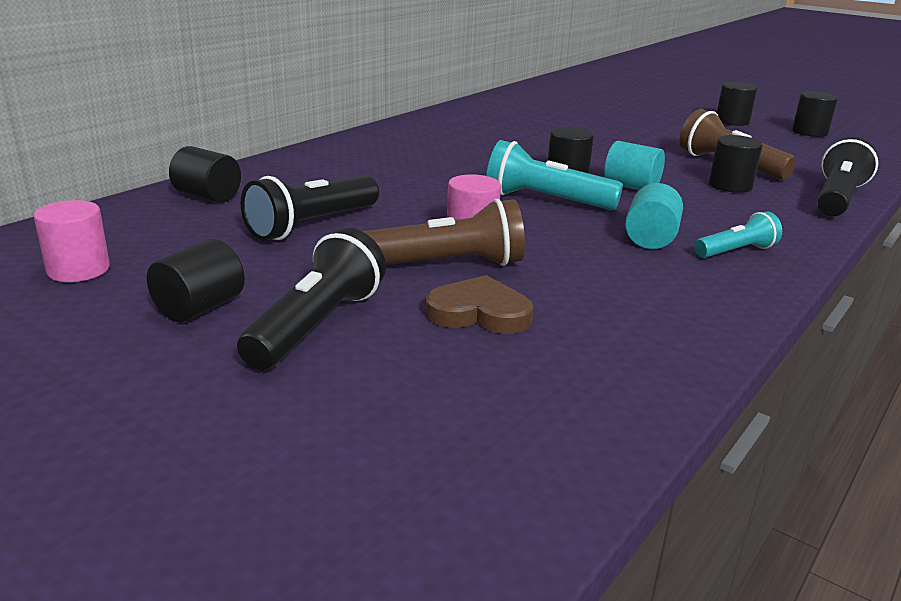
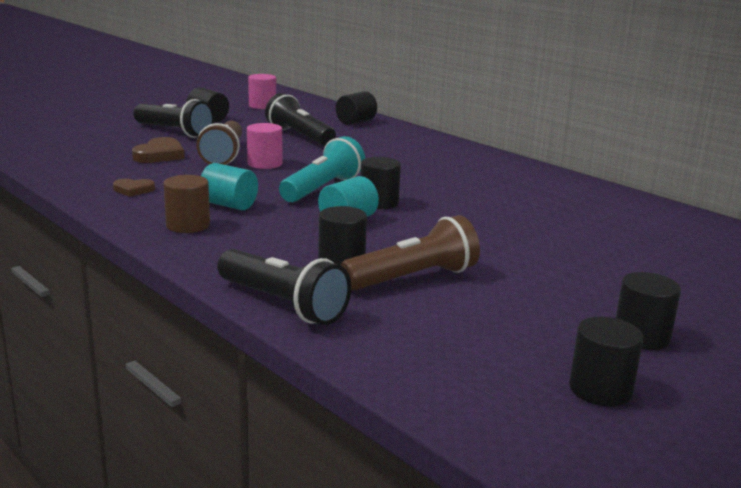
camera: 100 degrees right, 5 degrees down
(661, 302) = (133, 190): none -> brown heart
(736, 251) = (188, 225): turquoise flashlight -> brown cylinder

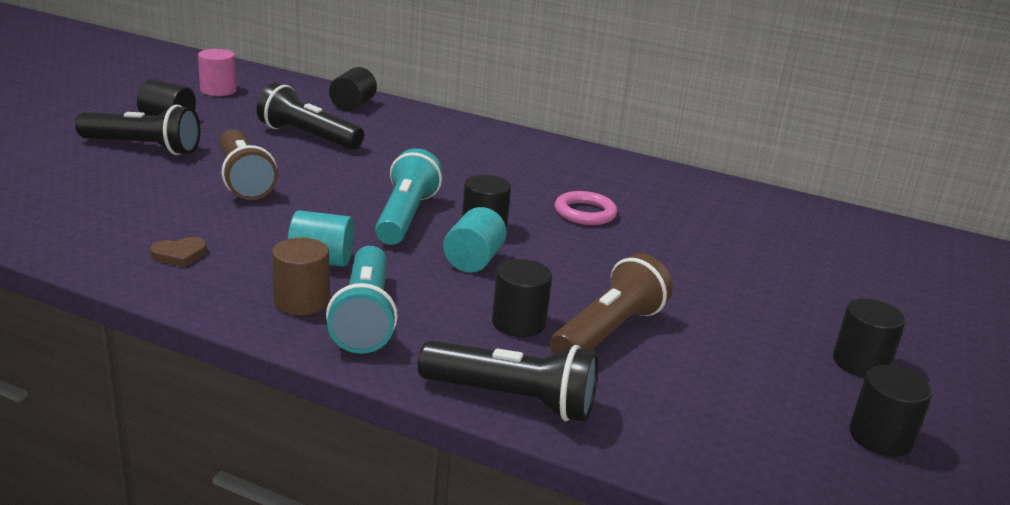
camera: 25 degrees left, 5 degrees up
(160, 155) = (160, 190): brown heart -> none
(224, 240) = (365, 317): none -> turquoise flashlight
(264, 164) = (305, 187): pink cylinder -> none
(480, 204) = (585, 213): none -> pink ring

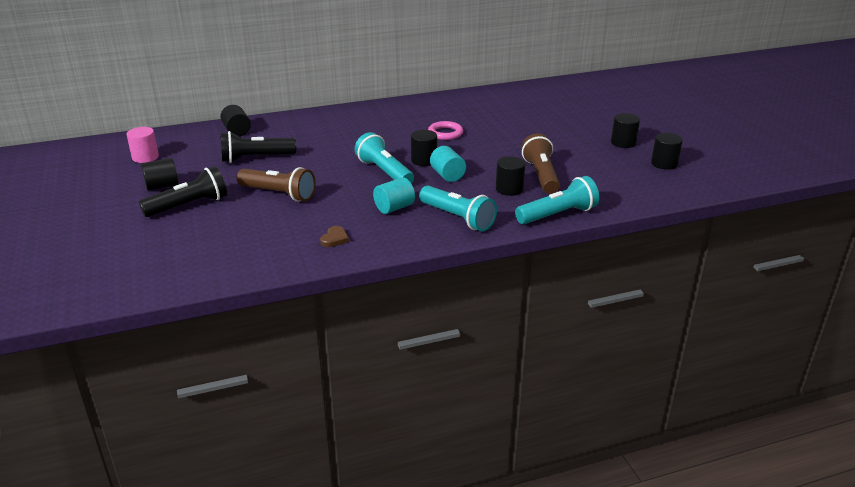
camera: 40 degrees left, 5 degrees up
(301, 301) = (423, 227): brown cylinder -> none
(512, 399) = (557, 214): black flashlight -> turquoise flashlight

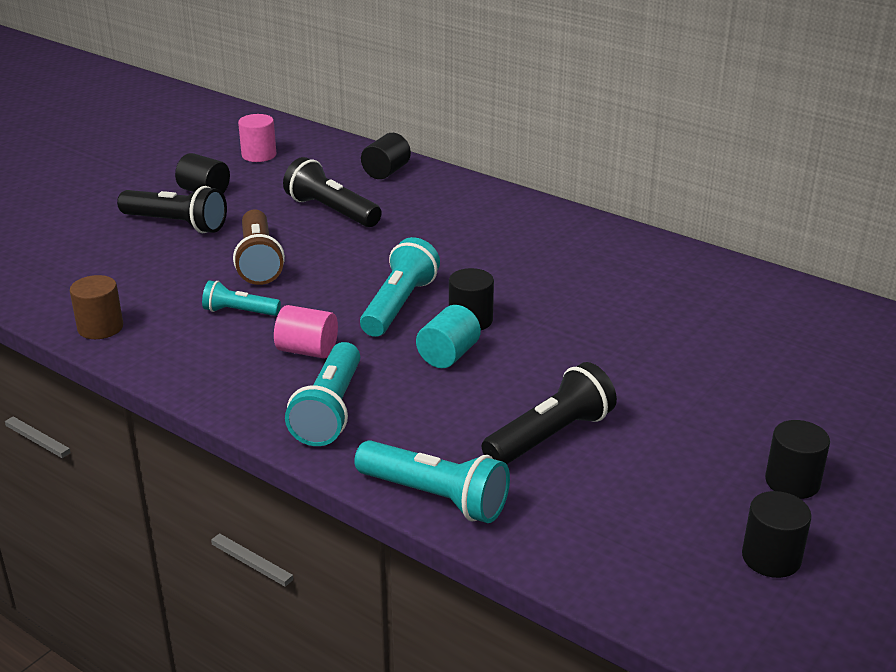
camera: 55 degrees right, 0 degrees up
(279, 261) = (100, 328): none -> brown cylinder
(326, 215) = (239, 312): none -> turquoise flashlight
(334, 239) = (185, 341): brown heart -> none
(394, 208) = (307, 351): turquoise cylinder -> pink cylinder
(445, 133) = (580, 304): pink ring -> none
(509, 189) = (468, 423): black cylinder -> none
(541, 175) = (550, 436): brown flashlight -> black flashlight

